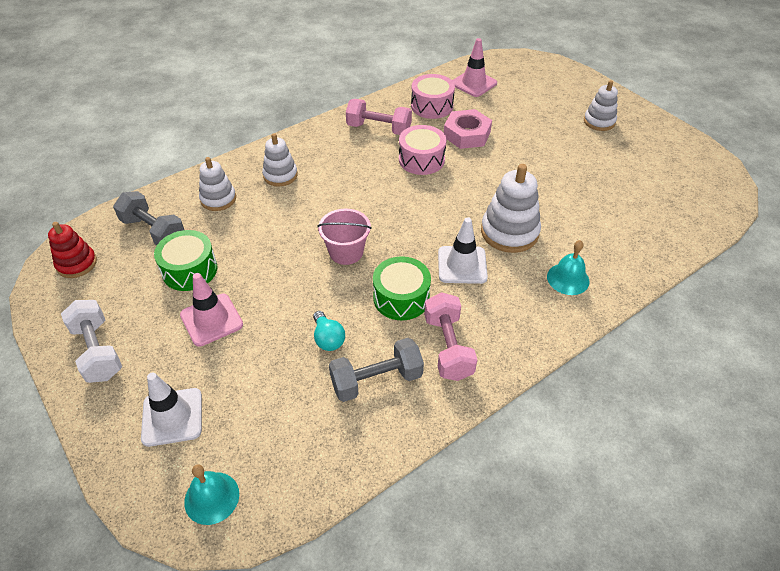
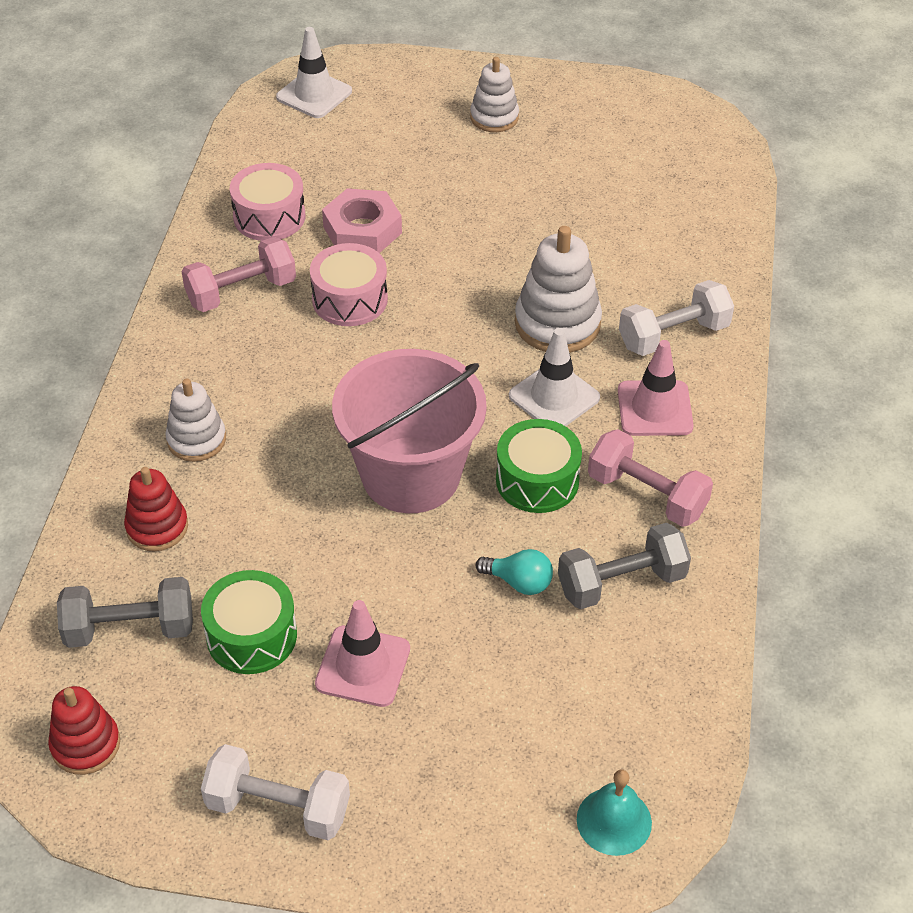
camera: 45 degrees left, 0 degrees up
(172, 417) = (467, 792): white traffic cone -> white traffic cone (314, 94)
(218, 199) = (157, 527): white stacking toy -> red stacking toy
(346, 252) = (410, 475): pink bucket -> pink bucket, size x1.86
(376, 380) = (621, 582): grey dumbbell -> grey dumbbell turned 45 degrees clockwise
(473, 83) = (283, 151): pink traffic cone -> pink traffic cone (654, 409)
(568, 279) = (673, 335): turquoise bell -> white dumbbell

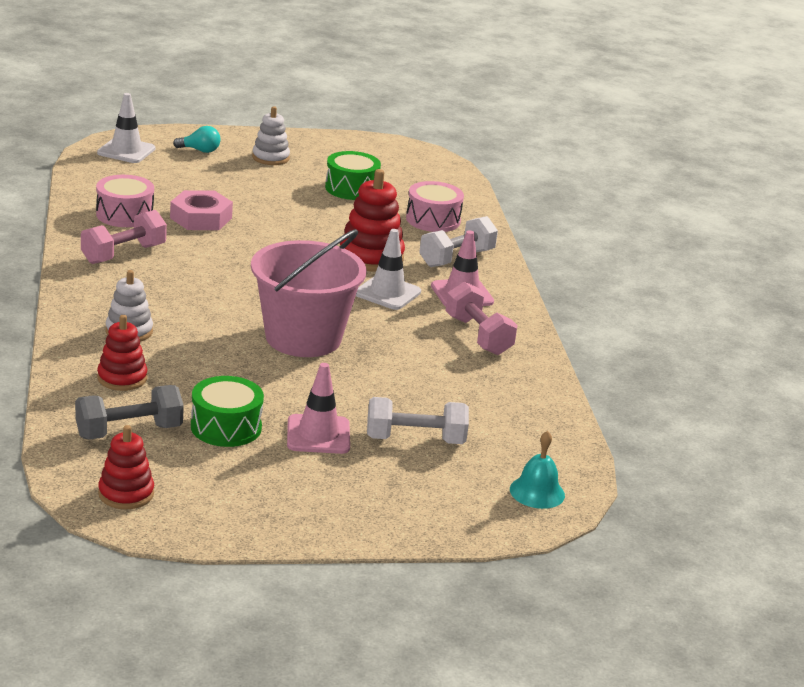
camera: 20 degrees left, 20 degrees down
(278, 807) = (292, 510): white dumbbell -> white dumbbell (415, 439)
(350, 299) = (210, 253): pink drum -> pink drum (433, 220)
(519, 582) = (410, 384): turquoise light bulb -> turquoise light bulb (200, 150)
(537, 480) = (397, 334): green drum -> green drum (351, 188)
(557, 323) = (371, 257): white stacking toy -> red stacking toy
(621, 582) = (482, 379): grey dumbbell -> none
(646, 495) = (478, 335): pink dumbbell -> pink dumbbell turned 45 degrees clockwise

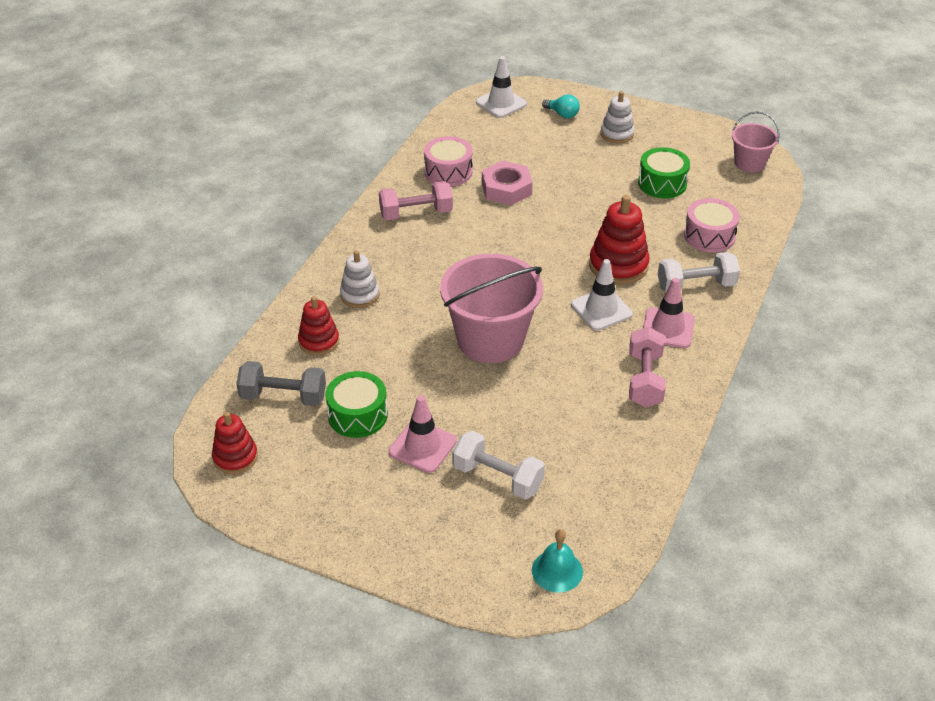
camera: 35 degrees right, 15 degrees up
(417, 160) = (749, 163): none -> pink bucket

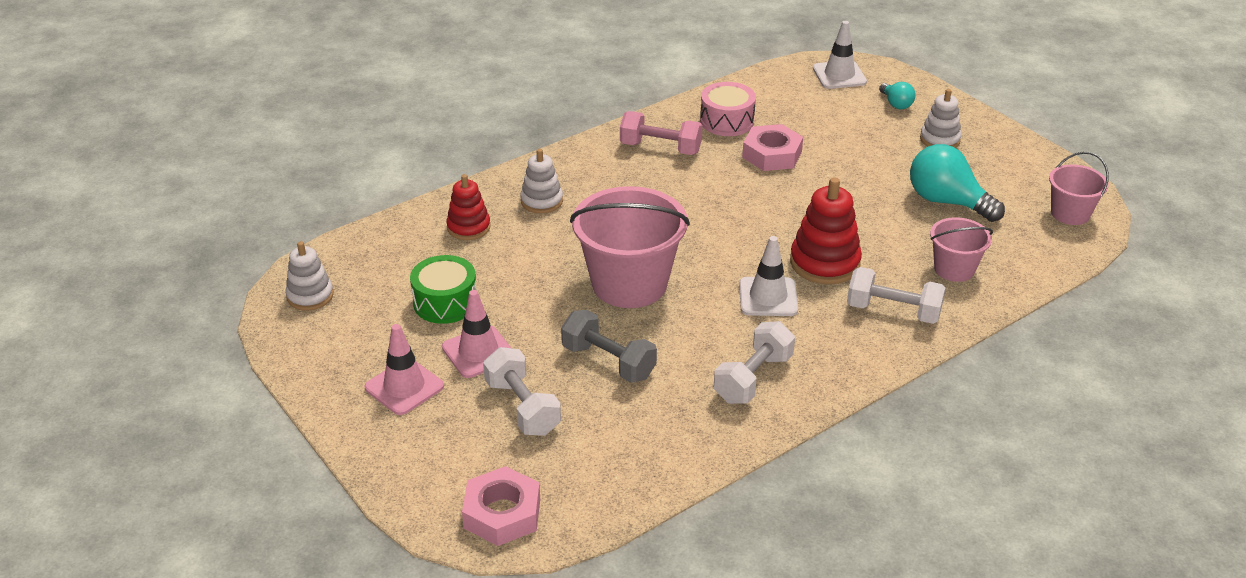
camera: 30 degrees right, 5 degrees down
(235, 457) = (310, 296): red stacking toy -> white stacking toy
(283, 397) = (395, 262): grey dumbbell -> grey dumbbell (608, 362)
(557, 571) = (502, 513): turquoise bell -> pink nut
(645, 380) = (753, 378): pink dumbbell -> white dumbbell
(662, 183) = (947, 202): green drum -> turquoise light bulb
(668, 328) = (823, 340): pink traffic cone -> pink traffic cone (404, 387)
(709, 236) = (954, 269): pink drum -> pink bucket

